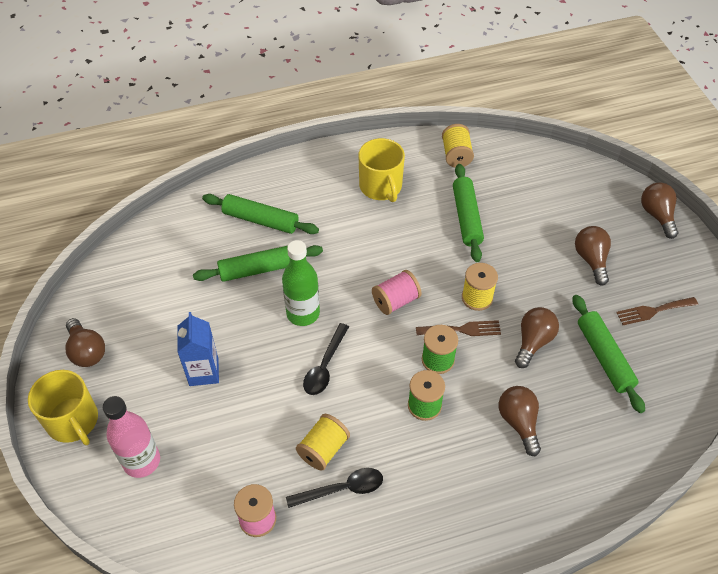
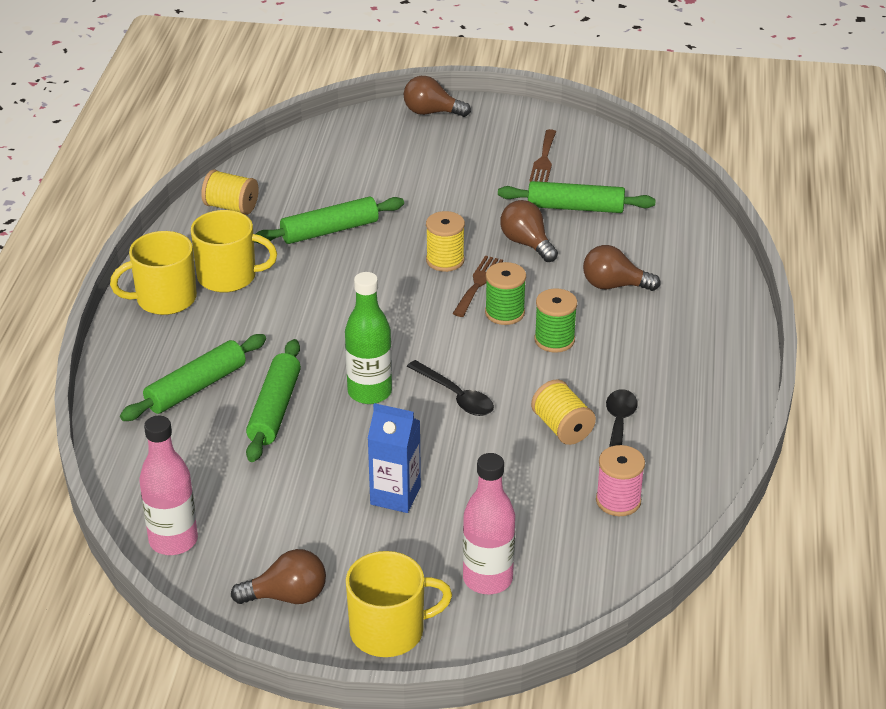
camera: 65 degrees left, 15 degrees down
(116, 272) = (173, 540): none -> pink bottle
(338, 166) = (164, 299): none -> yellow mug
(396, 301) = (405, 317): pink spool -> none
(466, 217) = (330, 231): green rolling pin -> green rolling pin turned 45 degrees counterclockwise
(591, 260) = (454, 172): brown light bulb -> none

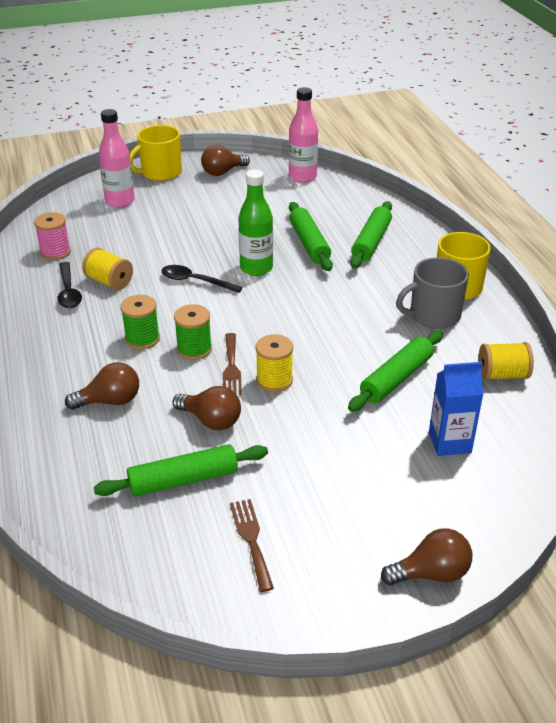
camera: 155 degrees right, 0 degrees up
(229, 276) = (433, 315): yellow mug -> grey mug
(395, 496) = (197, 222): blue carton -> blue carton (449, 442)

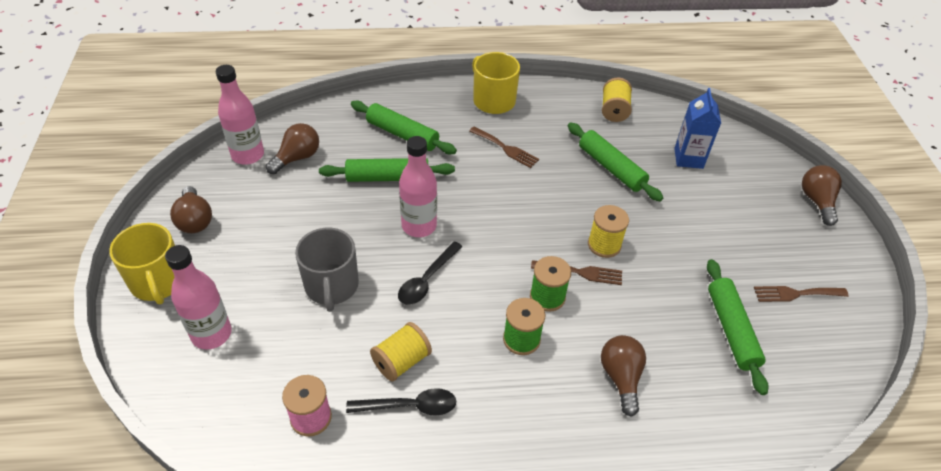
camera: 80 degrees left, 10 degrees up
(211, 420) = (655, 299): brown light bulb -> brown light bulb (297, 158)
(256, 268) = (419, 226): green bottle -> pink bottle
(386, 303) = (506, 148): none -> brown fork
(433, 315) = (530, 125): grey mug -> grey mug (331, 286)

